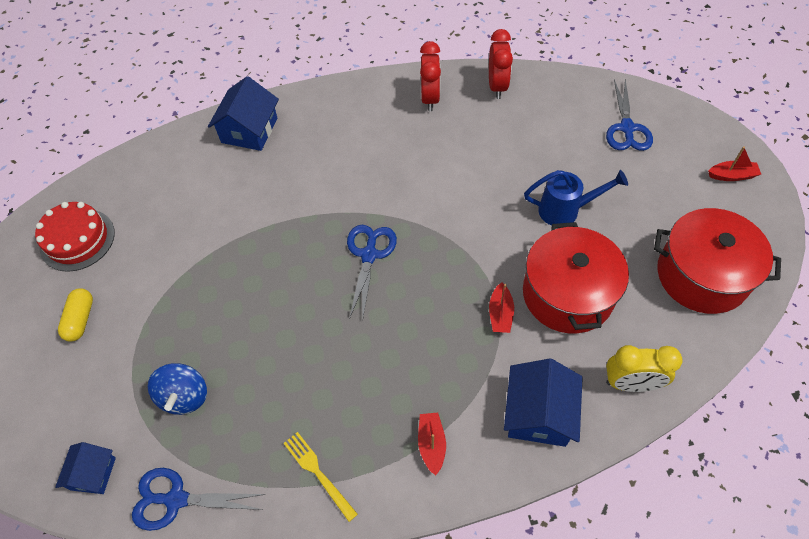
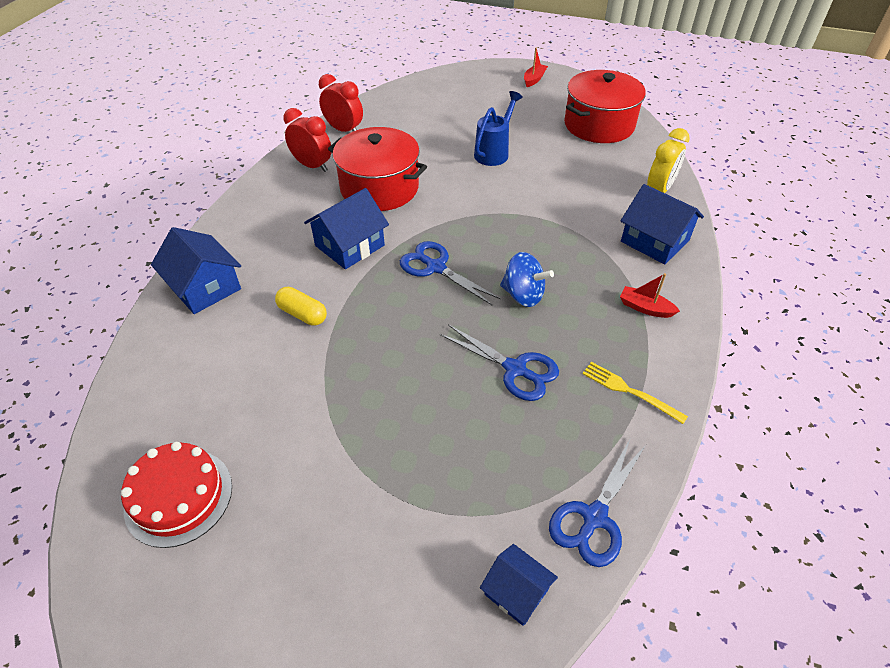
camera: 60 degrees left, 10 degrees down
(80, 319) = (299, 533): yellow capsule -> yellow capsule (302, 314)
(185, 396) = (480, 465): blue spinning top -> blue spinning top (523, 295)
(318, 473) = (629, 391): yellow fork -> yellow fork turned 45 degrees clockwise
(352, 183) = (349, 245): none -> blue house
(500, 314) = (556, 222): red boat -> none
(567, 294) = (566, 183): red pot -> red pot (379, 188)
(626, 128) = (452, 97): blue scissors -> blue scissors (515, 369)

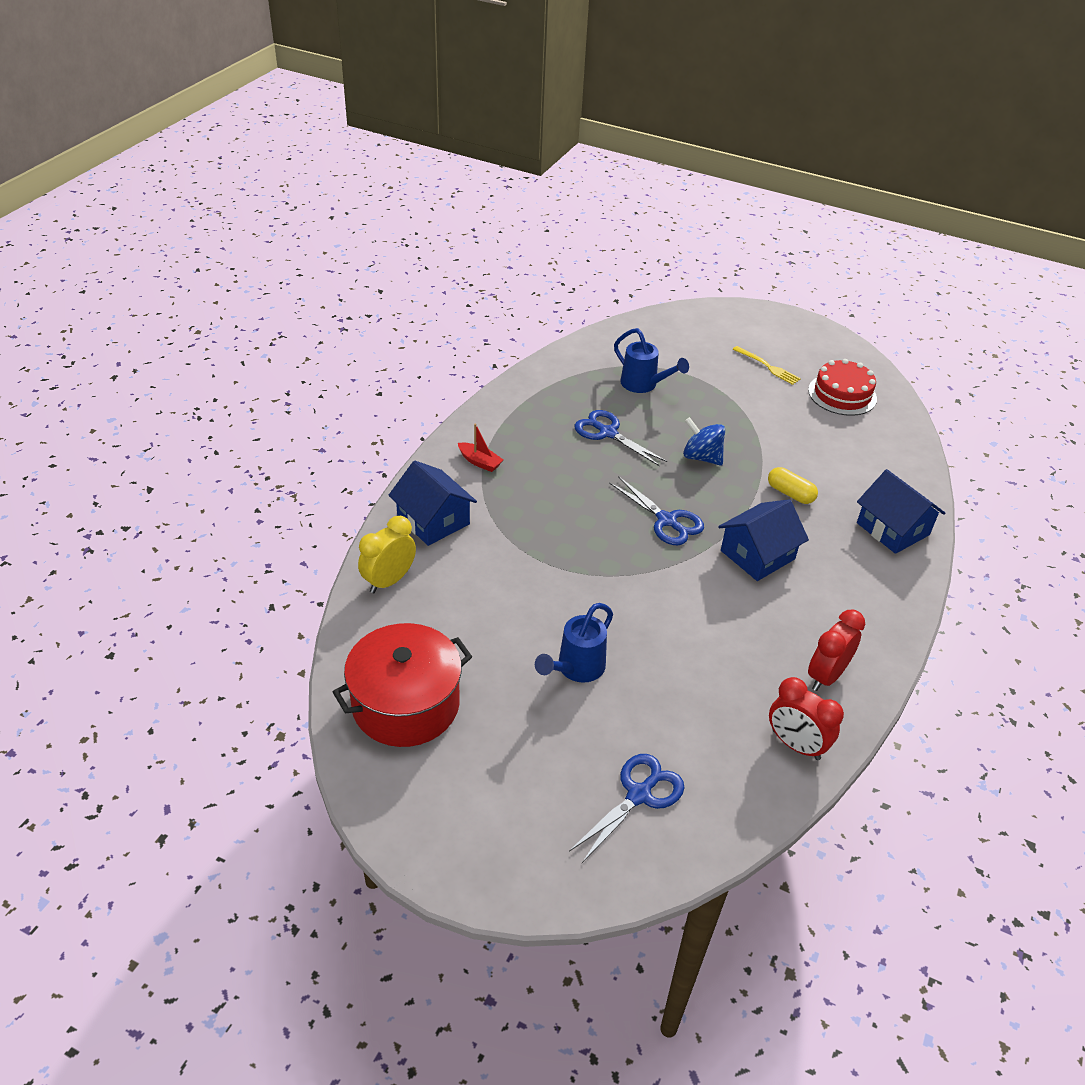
camera: 175 degrees left, 5 degrees down
(312, 166) = (826, 676): red clock -> red clock turned 90 degrees clockwise
(379, 188) = (732, 627): red pot -> none
(481, 467) = (643, 385): none -> blue watering can
(516, 591) = (632, 338): blue house -> none
(523, 295) = (586, 485): blue spinning top -> blue spinning top (701, 457)
(534, 79) = (465, 841): red boat -> none
(594, 517) = (577, 357): blue scissors -> blue scissors (639, 795)
(629, 391) = (524, 410): yellow fork -> yellow fork (768, 367)

